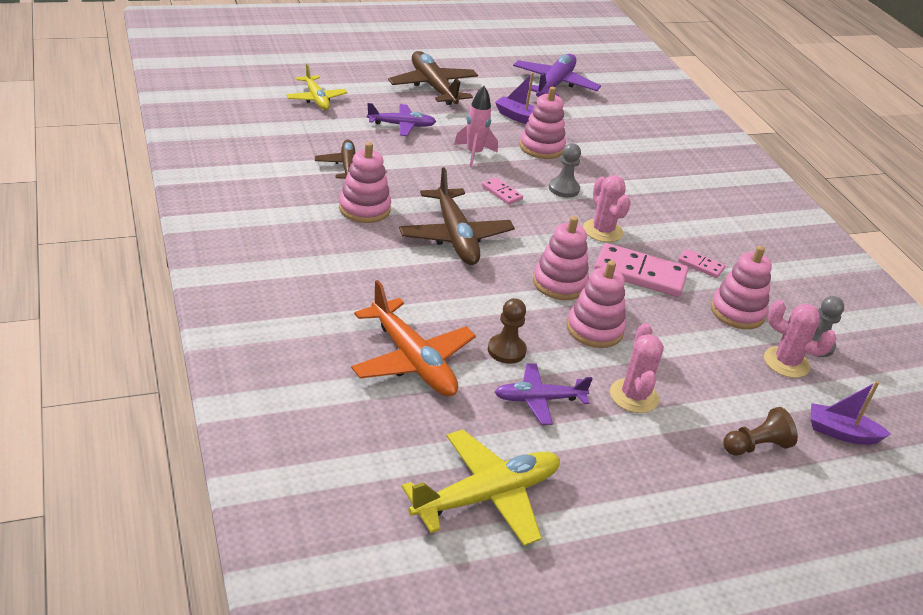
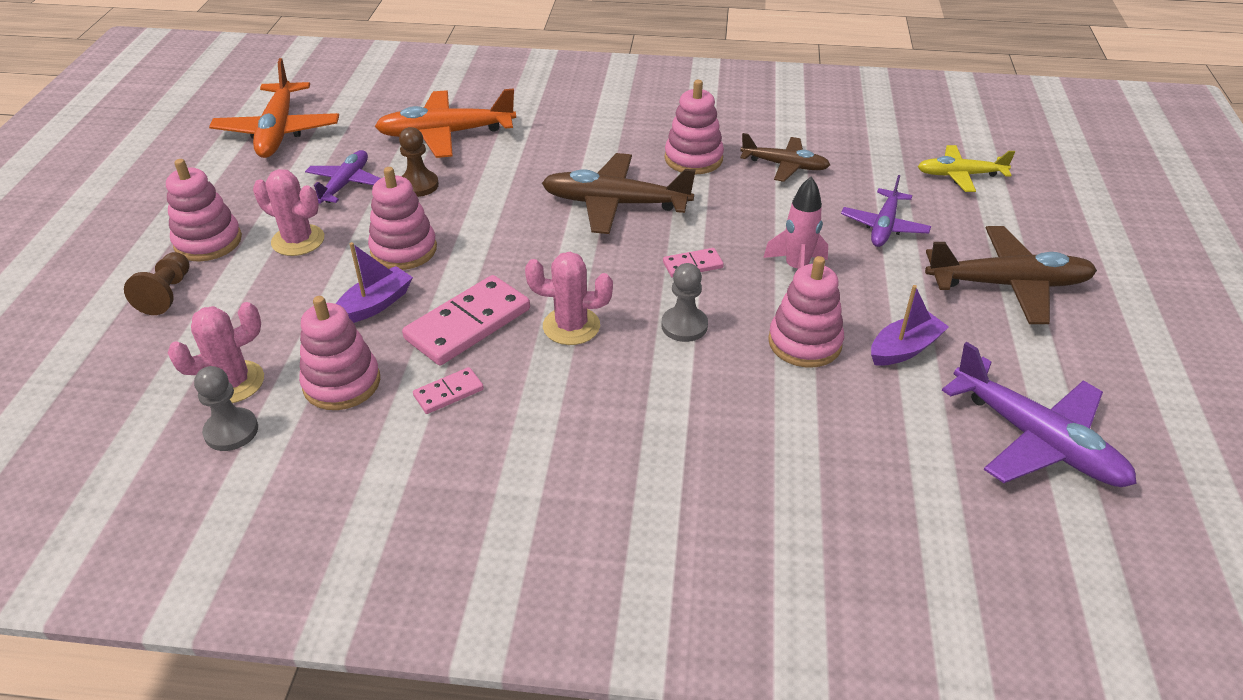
camera: 120 degrees right, 5 degrees up
(486, 496) = (278, 131): yellow plane -> orange plane
(559, 283) = (491, 252): pink stacking toy -> pink stacking toy (208, 242)
(841, 433) = (111, 370): purple boat -> purple boat (375, 304)

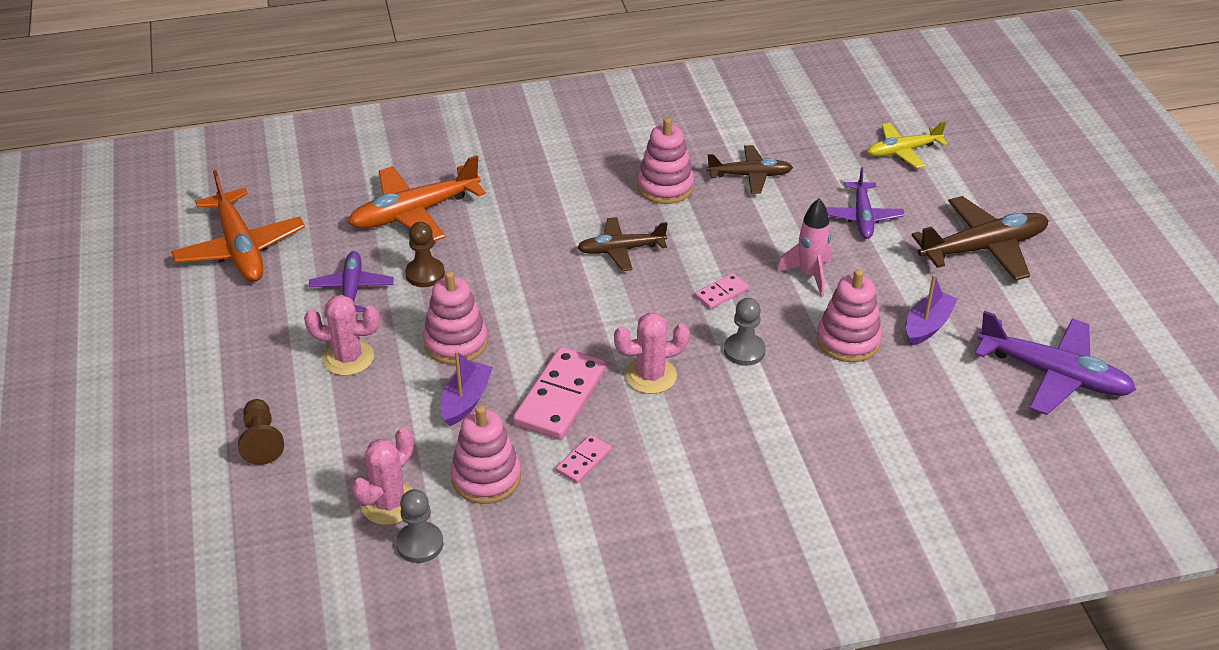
camera: 20 degrees left, 0 degrees up
(208, 242) = (260, 381): pink stacking toy -> none
(616, 204) = (621, 250): brown plane -> brown plane, size x0.62

